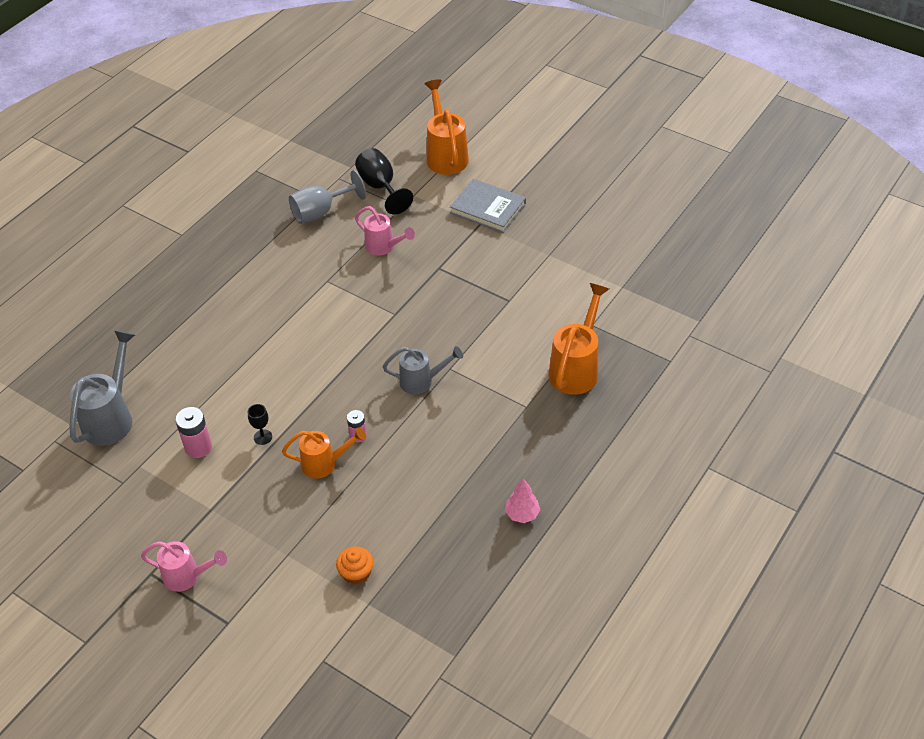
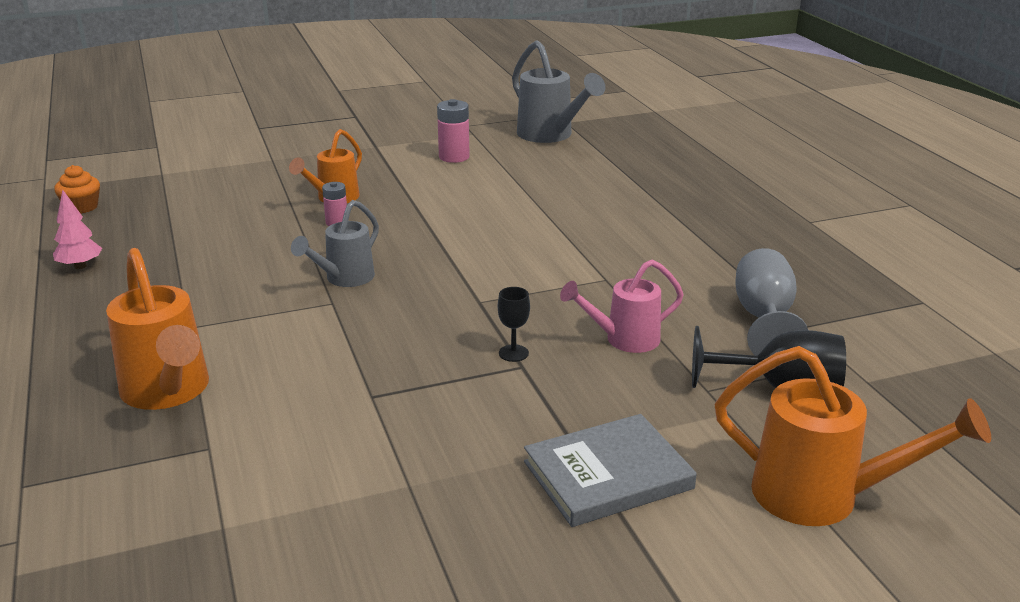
camera: 125 degrees right, 20 degrees down
(187, 576) = (327, 125): pink watering can -> none
(263, 437) = (417, 183): black goblet -> black goblet (513, 353)
(356, 573) = (197, 177): orange cupcake -> orange cupcake (81, 207)

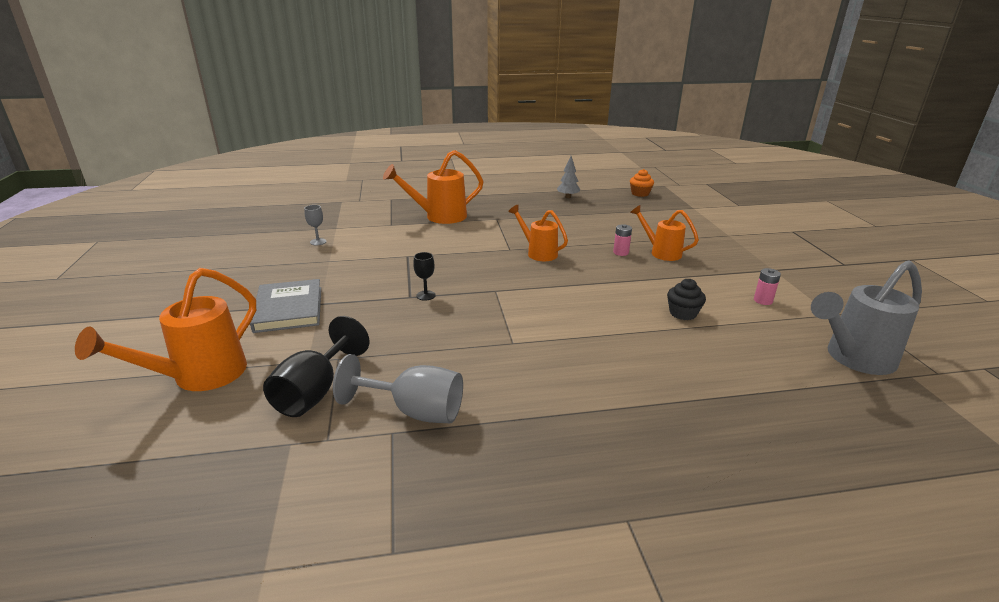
camera: 100 degrees right, 0 degrees up
(80, 266) = (568, 197): pink tree -> grey tree
(312, 530) = (318, 242): none -> grey goblet
(344, 279) = (538, 253): grey watering can -> orange watering can
(454, 157) = (763, 300): pink battery -> pink battery, size x0.64
(497, 193) = (683, 313): none -> black cupcake
(624, 340) = (420, 336): pink watering can -> none

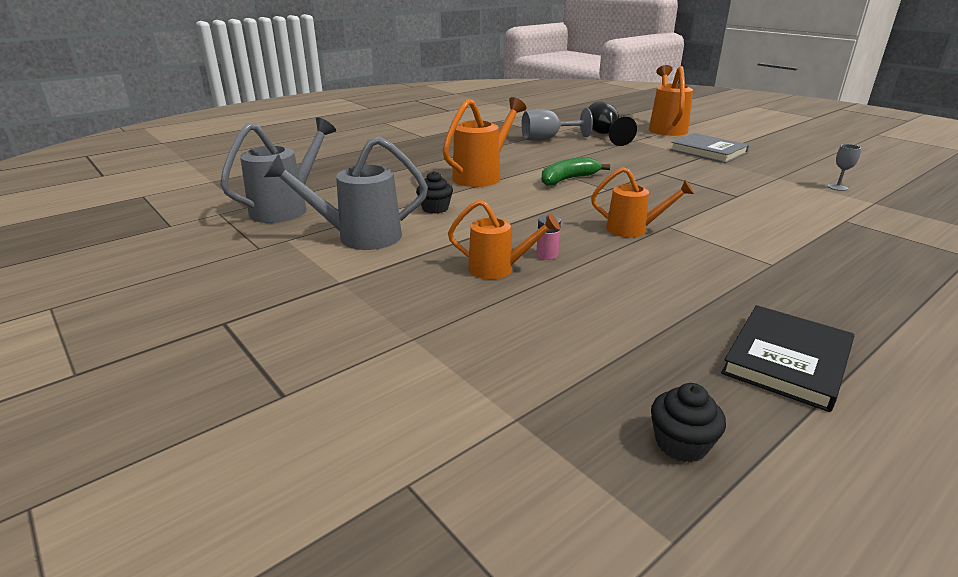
camera: 150 degrees right, 0 degrees up
(426, 295) = (648, 175): black goblet -> none
(439, 217) = (836, 245): orange watering can -> orange watering can (482, 176)
(512, 313) = (568, 179): none -> green banana
(568, 197) = (787, 360): grey tree -> black book
(640, 193) = (681, 444): orange cupcake -> black cupcake
(763, 300) = (358, 237): pink battery -> grey watering can

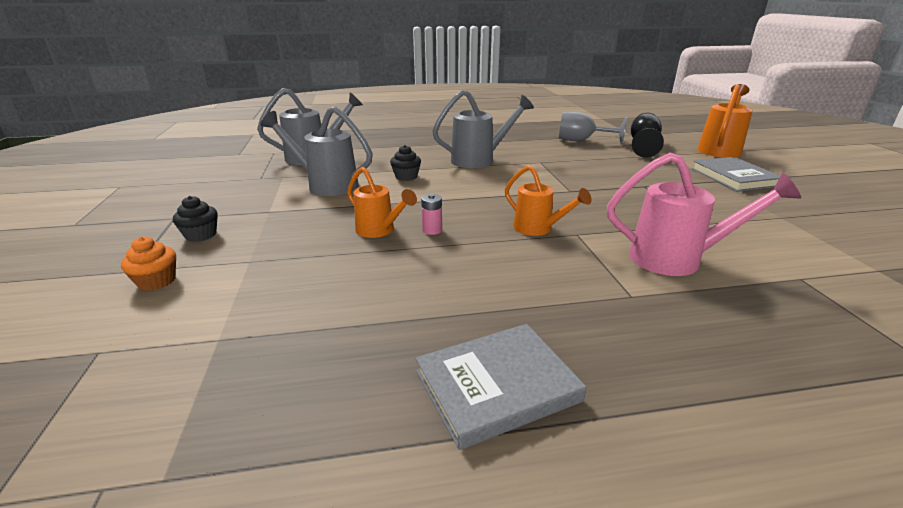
camera: 30 degrees right, 0 degrees up
(339, 394) = (157, 281): none -> orange cupcake
(482, 176) = (479, 160): orange watering can -> grey watering can
(568, 179) = (547, 176): green banana -> none
(681, 444) = (290, 411): black cupcake -> black cupcake (201, 235)
(761, 227) = (677, 259): none -> pink watering can
(787, 360) = (497, 386): black book -> grey book
(837, 187) = (849, 243): grey goblet -> none

